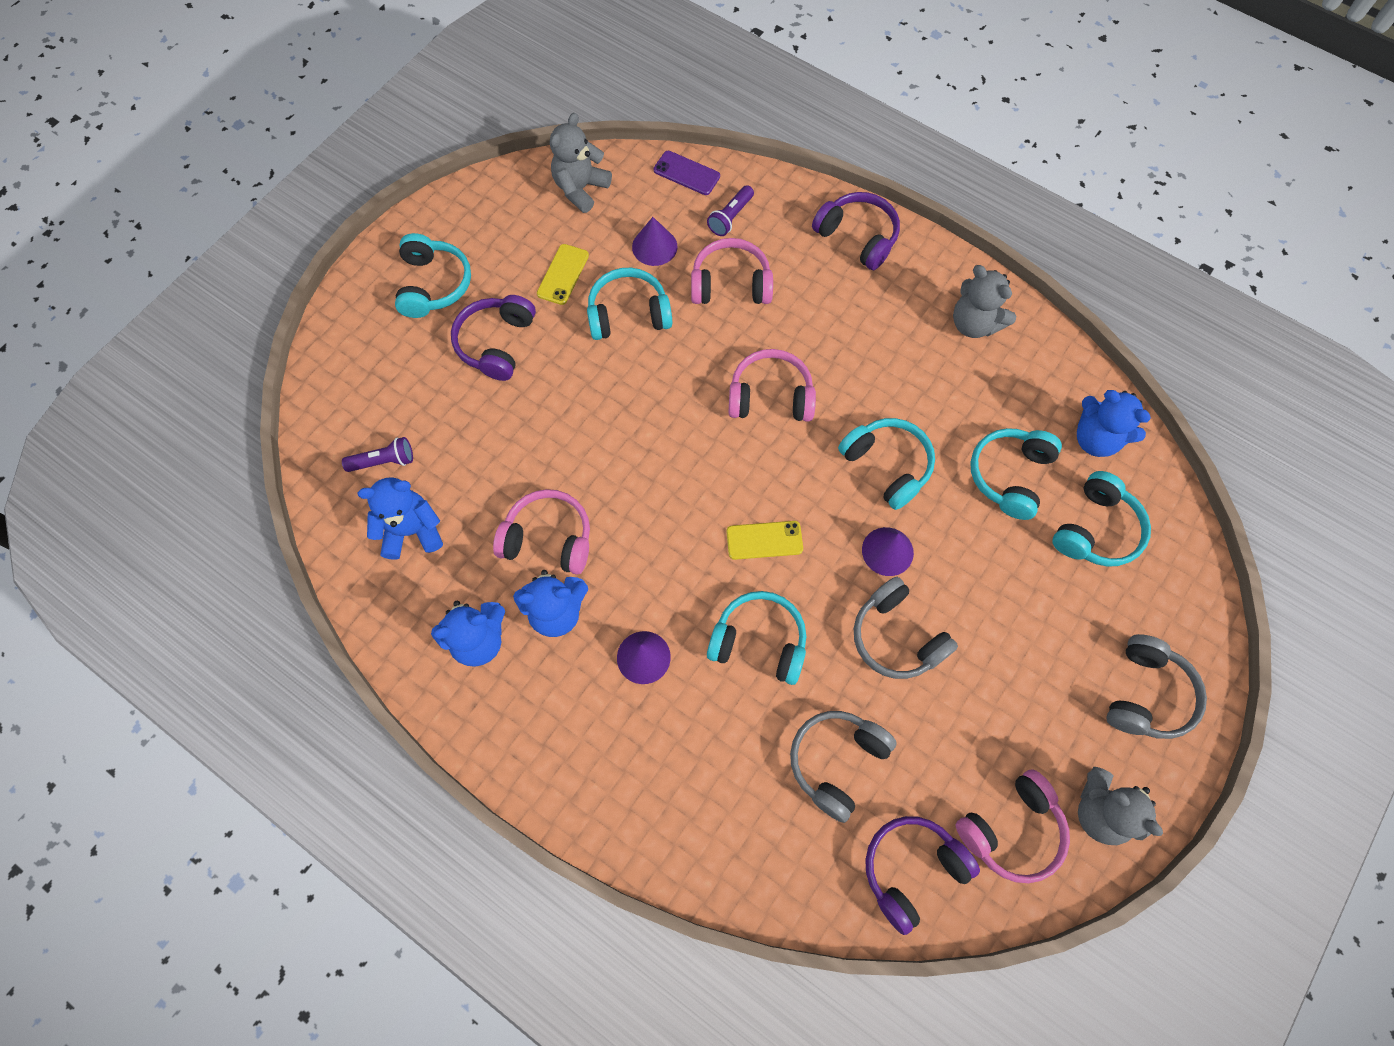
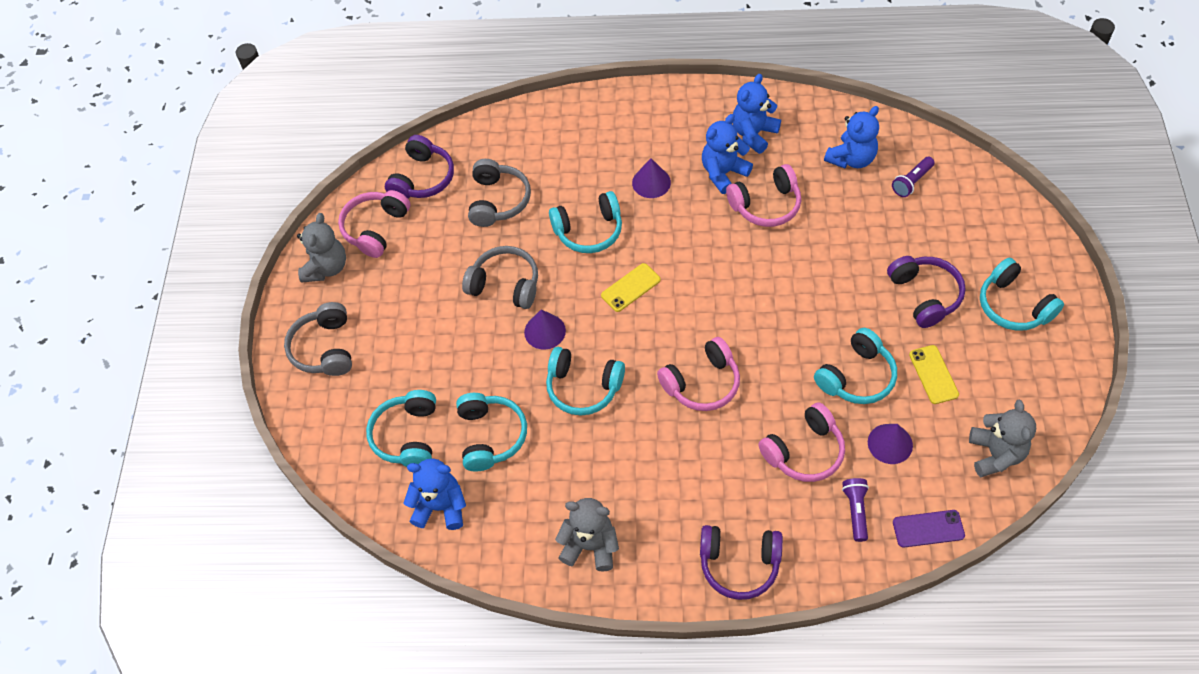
camera: 150 degrees right, 10 degrees down
(1100, 811) = (326, 268): grey teddy bear -> grey teddy bear turned 90 degrees clockwise

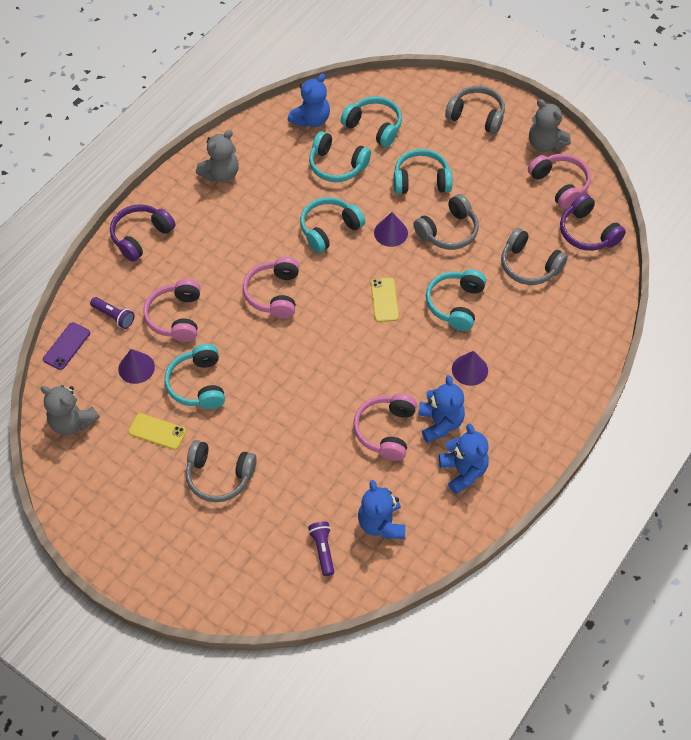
camera: 120 degrees right, 0 degrees up
(925, 295) = (219, 476): purple headphones -> grey headphones
(1013, 306) = (159, 528): turquoise headphones -> turquoise headphones (421, 180)

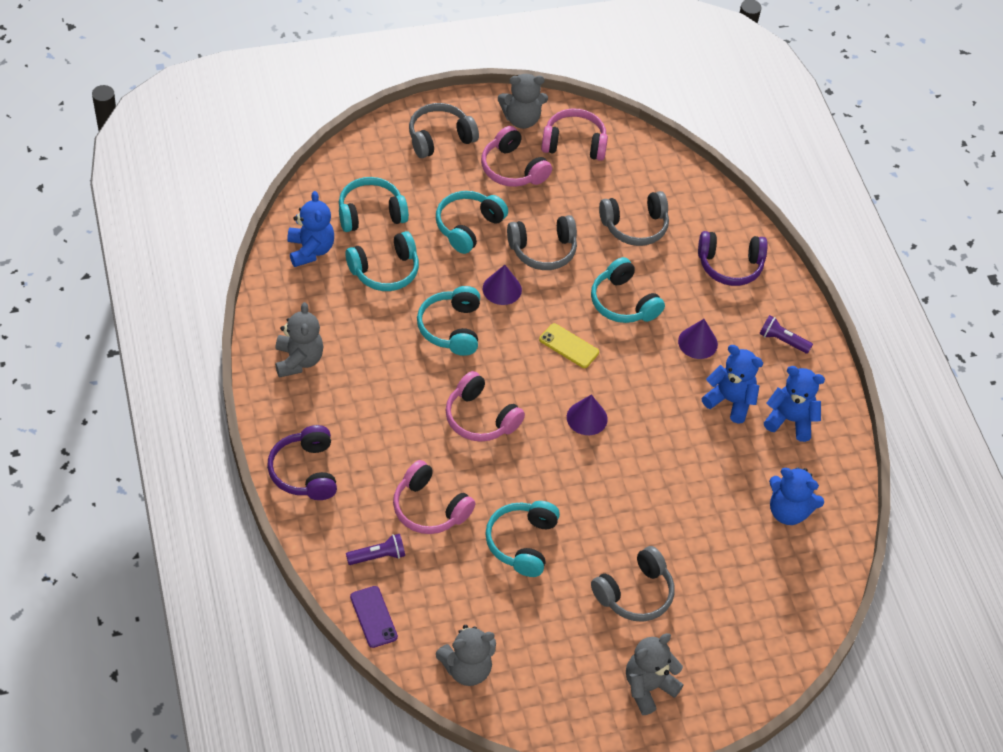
camera: 55 degrees left, 5 degrees down
(136, 368) = (455, 577): purple cone -> purple cone (587, 418)
(150, 535) = (648, 687): none -> grey teddy bear
(157, 431) = (542, 608): yellow phone -> none
(198, 384) = (522, 543): turquoise headphones -> turquoise headphones turned 75 degrees clockwise
(323, 550) = (776, 570): purple flashlight -> purple flashlight (782, 340)
(386, 431) = (702, 442): pink headphones -> pink headphones (512, 169)
(448, 231) = (543, 250): grey headphones -> grey headphones turned 75 degrees clockwise
(587, 232) = (641, 165): purple headphones -> purple headphones (730, 265)

